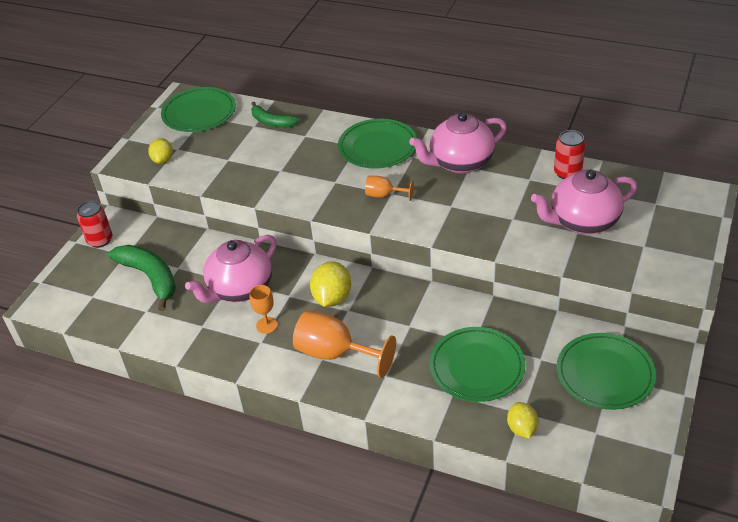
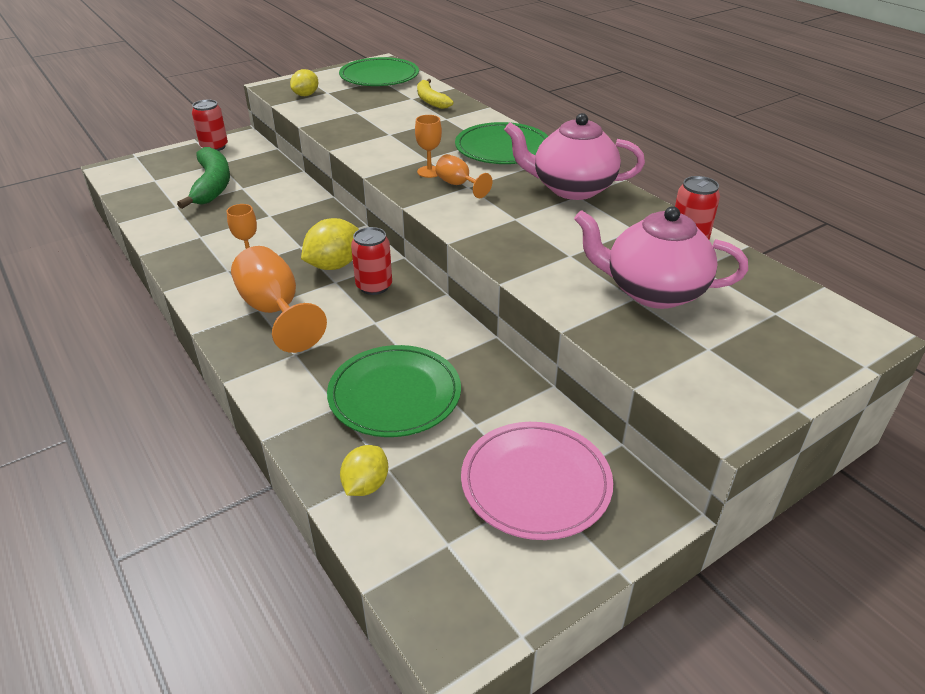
camera: 30 degrees right, 5 degrees down
(240, 289) = (267, 223): pink teapot -> none
(272, 122) = (431, 100): green banana -> yellow banana
(351, 193) = (429, 172): none -> orange goblet
(378, 300) = (374, 286): none -> red can
(605, 374) = (536, 483): green plate -> pink plate

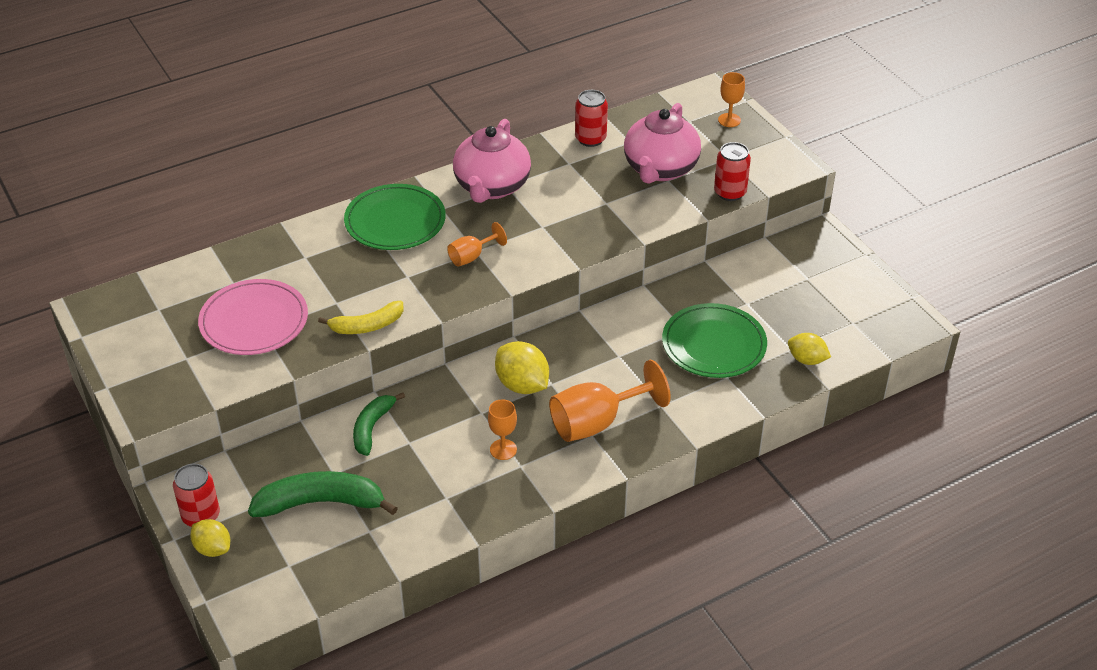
camera: 85 degrees left, 5 degrees up
(289, 198) = (372, 428): none -> green banana
(306, 95) = (190, 378): yellow lemon -> yellow lemon (213, 548)
(374, 286) = (562, 356): red can -> red can (730, 192)
(379, 76) = (145, 310): green plate -> none
(429, 172) = (439, 275): orange goblet -> orange goblet (729, 120)
(431, 100) = (246, 267): yellow banana -> yellow banana (367, 326)
(536, 483) = (801, 279): pink plate -> pink plate (254, 321)

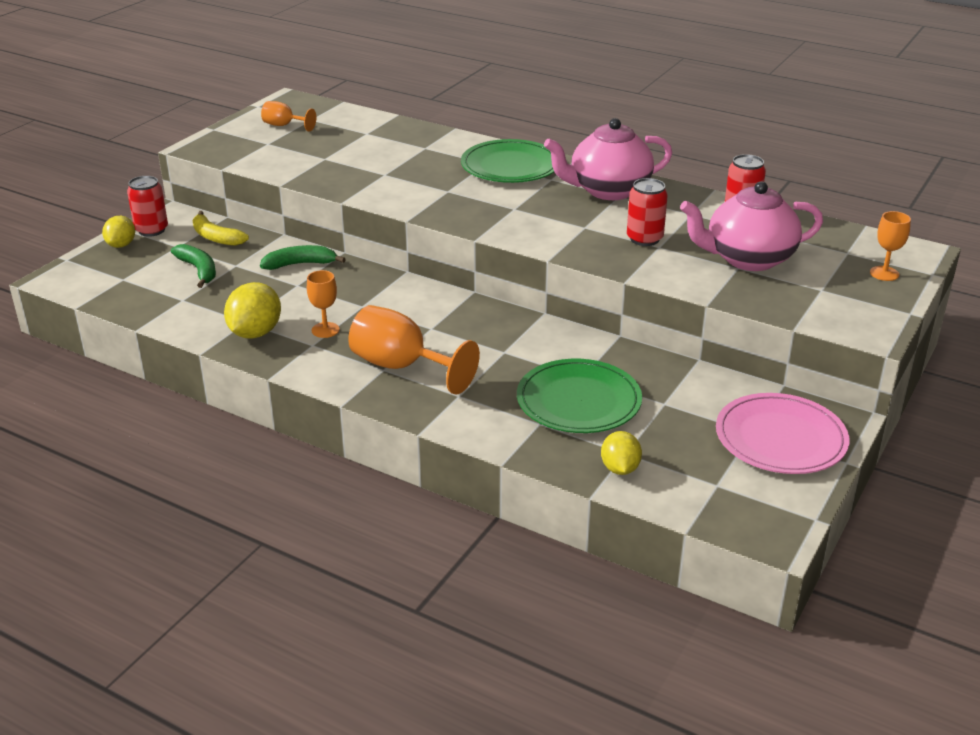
camera: 60 degrees right, 10 degrees down
(254, 321) = (331, 152): pink plate -> pink plate (780, 438)
(321, 503) = (199, 270): green banana -> green banana, size x0.63
(367, 326) = (369, 193): yellow banana -> yellow banana (216, 237)
(471, 257) = (504, 209): orange goblet -> orange goblet (284, 125)
(522, 385) = (415, 314): yellow lemon -> yellow lemon (255, 333)
(730, 192) = (767, 306): red can -> red can (644, 239)

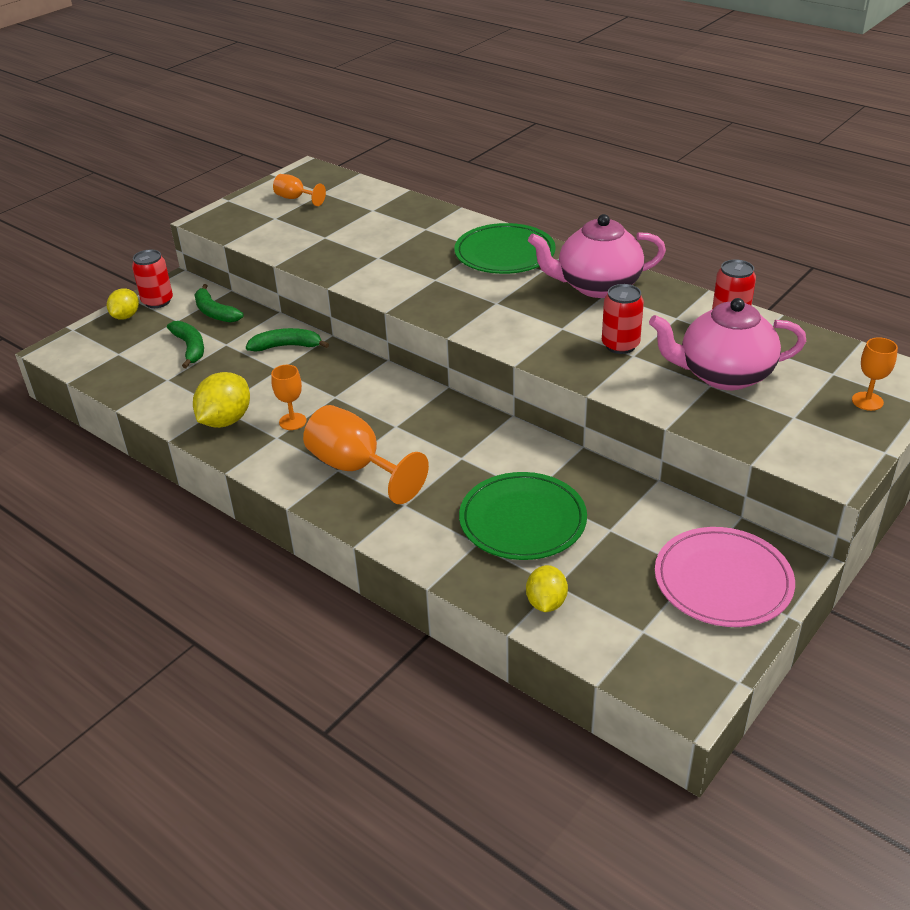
camera: 10 degrees right, 5 degrees up
(216, 237) = (215, 312): yellow banana -> green banana

